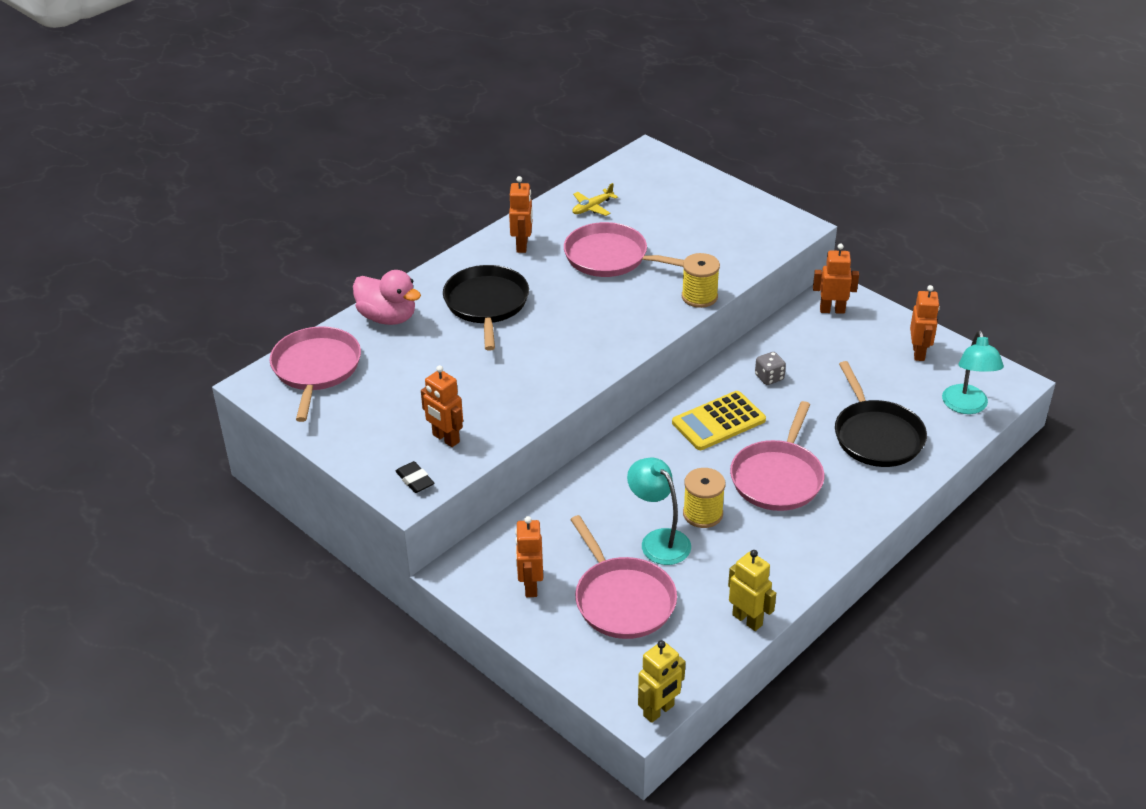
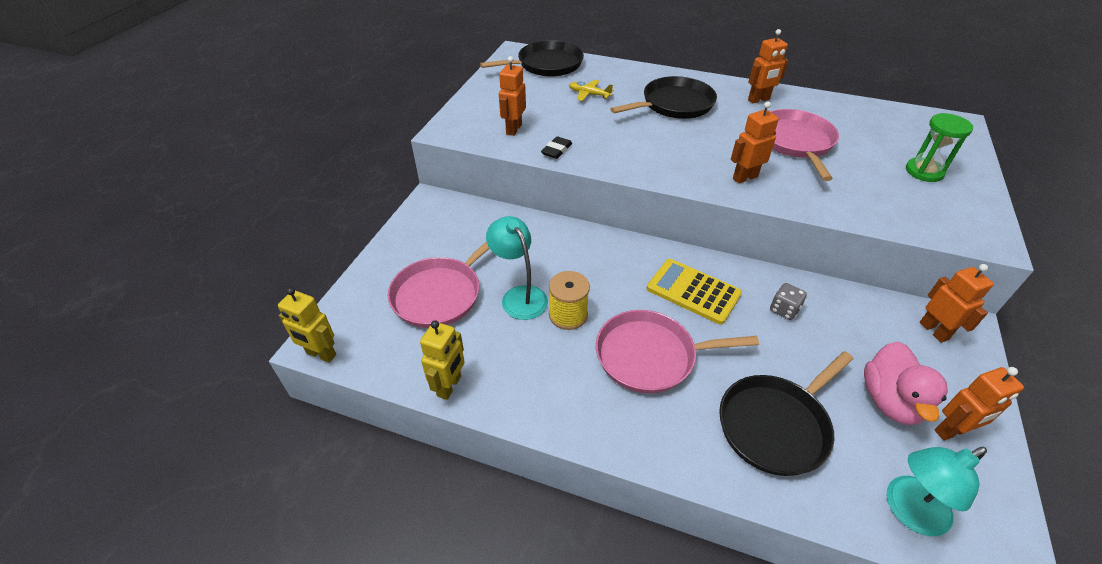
camera: 65 degrees right, 5 degrees up
(316, 369) = (546, 65): pink pan -> black pan
(388, 317) = (620, 73): pink duck -> pink duck (890, 401)
(415, 480) = (462, 129): black eraser -> black eraser (556, 150)
(530, 586) = (433, 239): orange robot -> orange robot (744, 177)
(592, 207) = (846, 116): yellow plane -> yellow plane (589, 94)
(658, 540) = (519, 296): turquoise lamp -> turquoise lamp turned 60 degrees counterclockwise
(699, 297) = (801, 204): yellow spool -> none
(700, 210) = (924, 171): none -> green hourglass

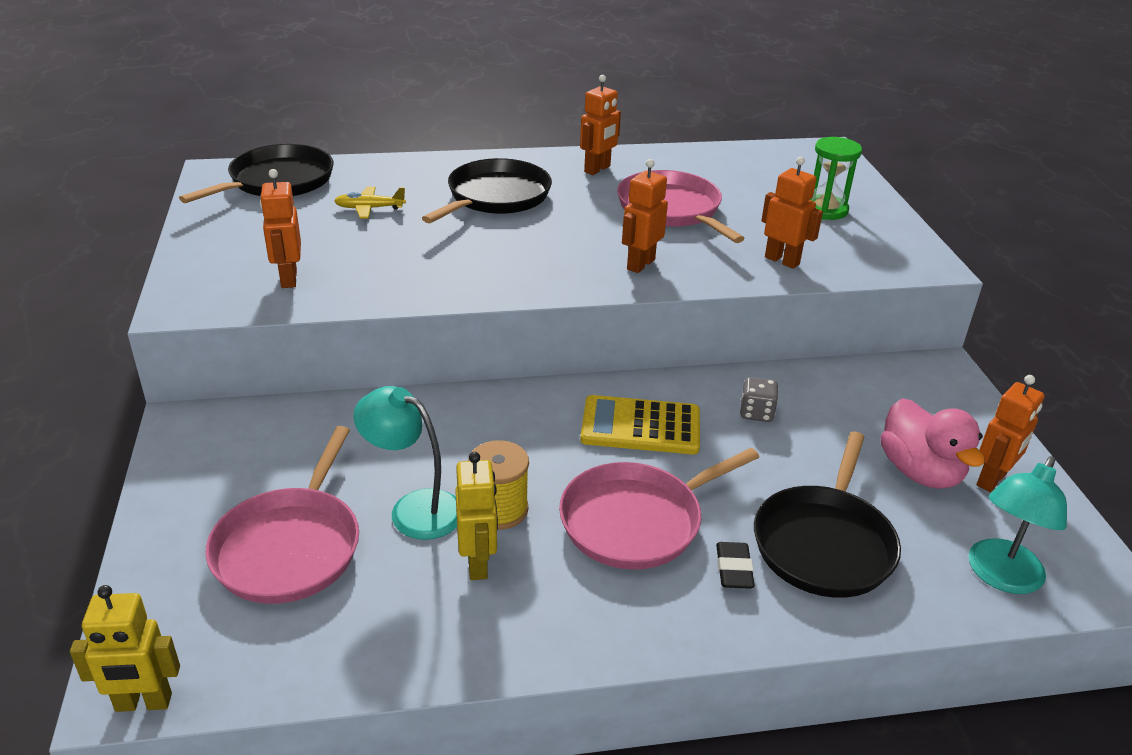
camera: 30 degrees left, 10 degrees down
(449, 386) = (389, 663): yellow robot -> yellow robot (478, 563)
(556, 150) = (373, 291): black eraser -> black eraser (733, 569)
(934, 331) = (917, 383): orange robot -> orange robot (782, 260)

